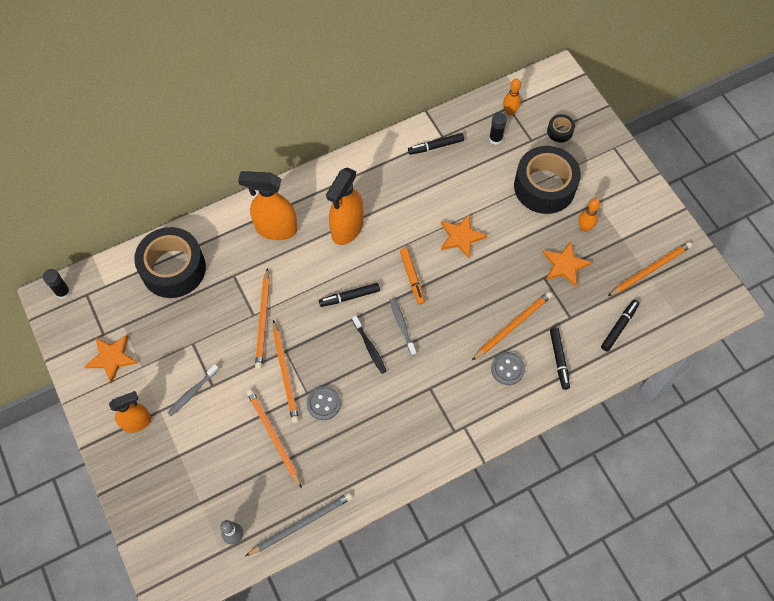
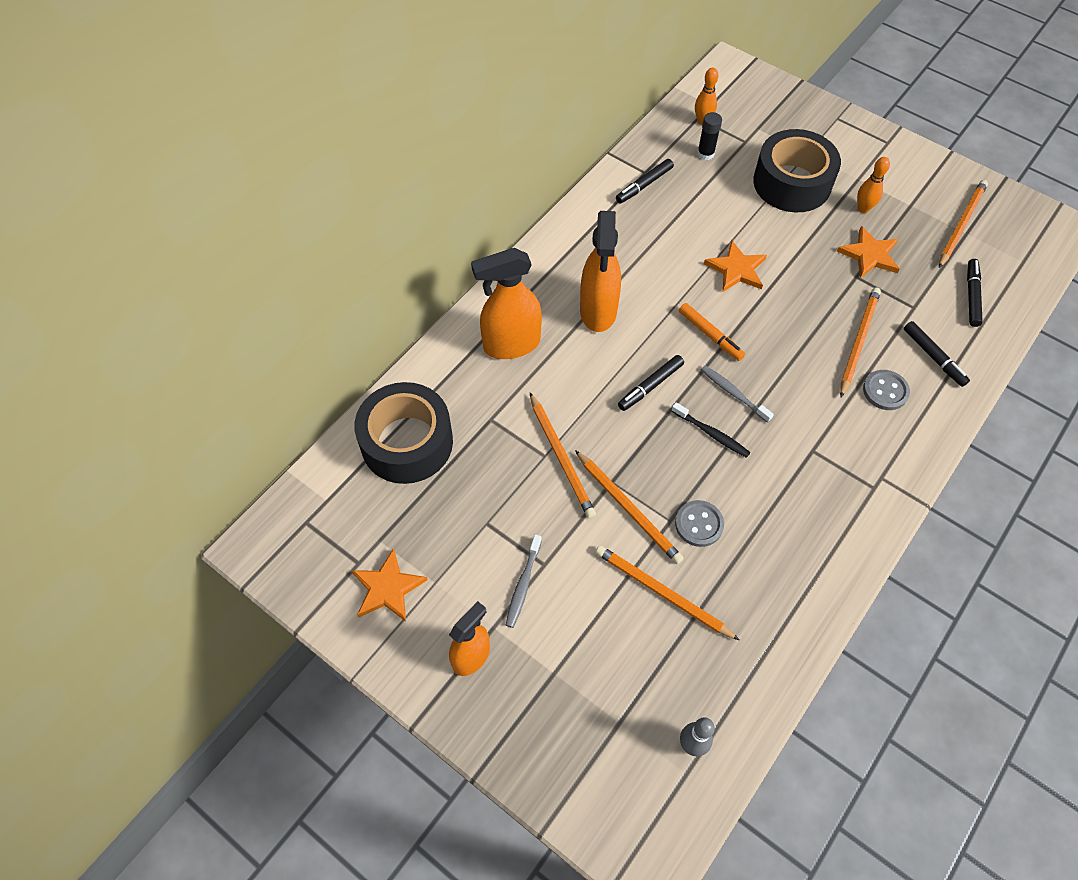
camera: 25 degrees left, 5 degrees down
(63, 292) = (271, 532): black glue stick -> none
(301, 524) = (766, 686): grey pencil -> none
(560, 131) = (769, 122): black tape -> none

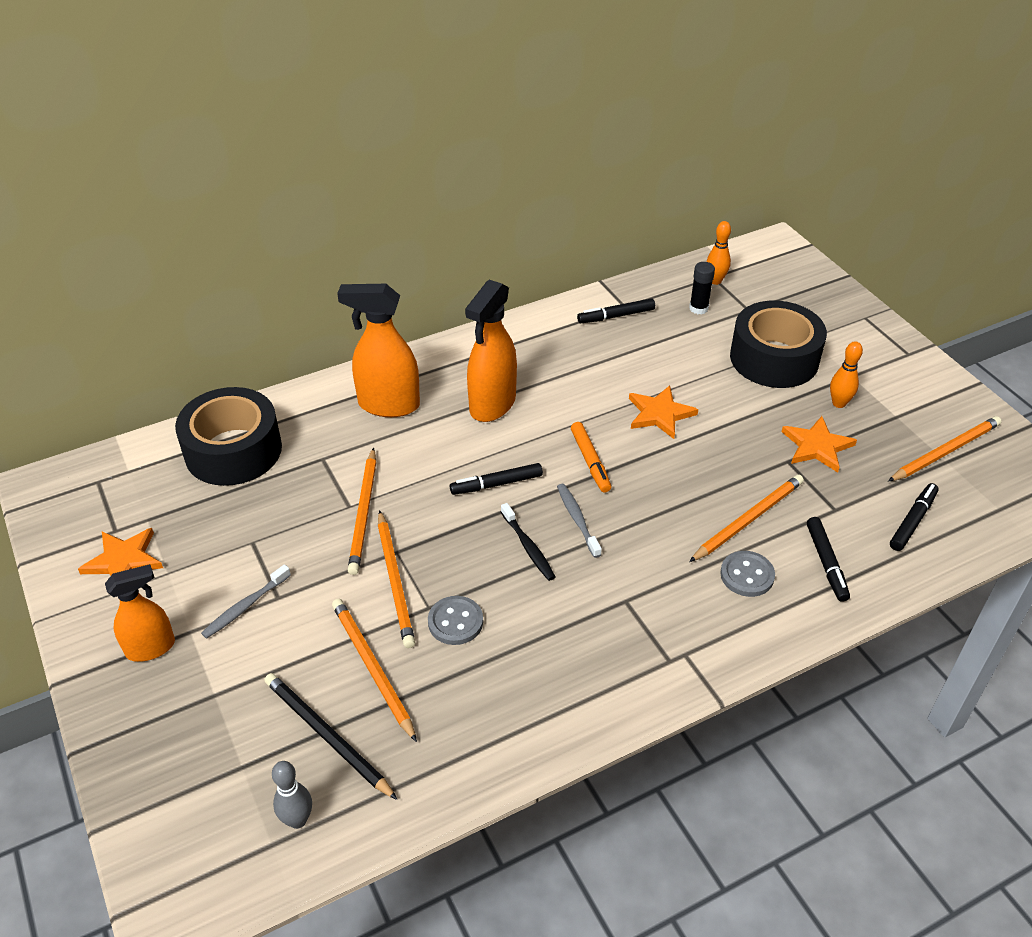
camera: 25 degrees right, 15 degrees down
(666, 666) = (327, 736): none -> black pencil

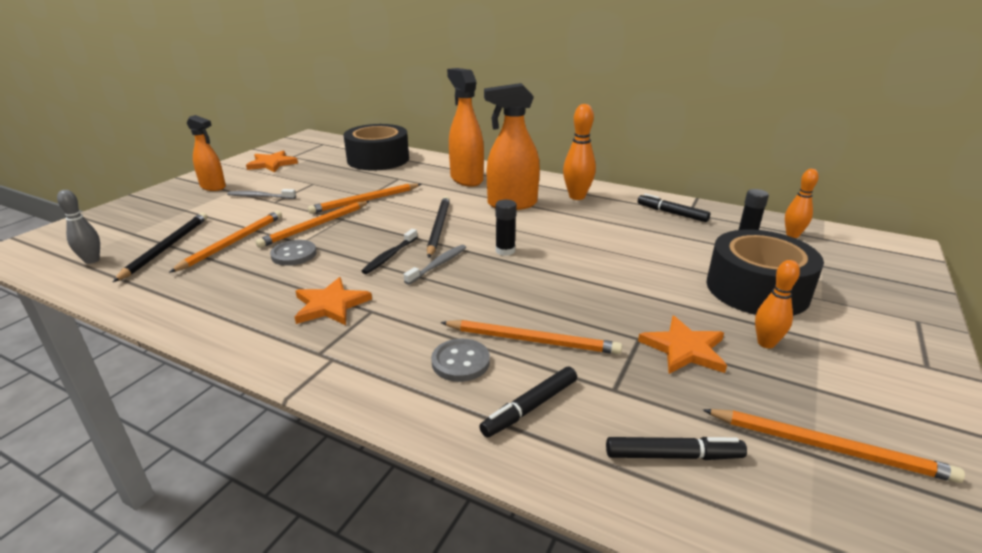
camera: 55 degrees right, 15 degrees down
(496, 484) = (438, 228): black marker -> black pencil
(521, 351) = (577, 197): none -> orange bowling pin
(590, 461) = (505, 251): orange marker -> black glue stick
(660, 414) = (598, 260): orange star -> orange star (330, 305)

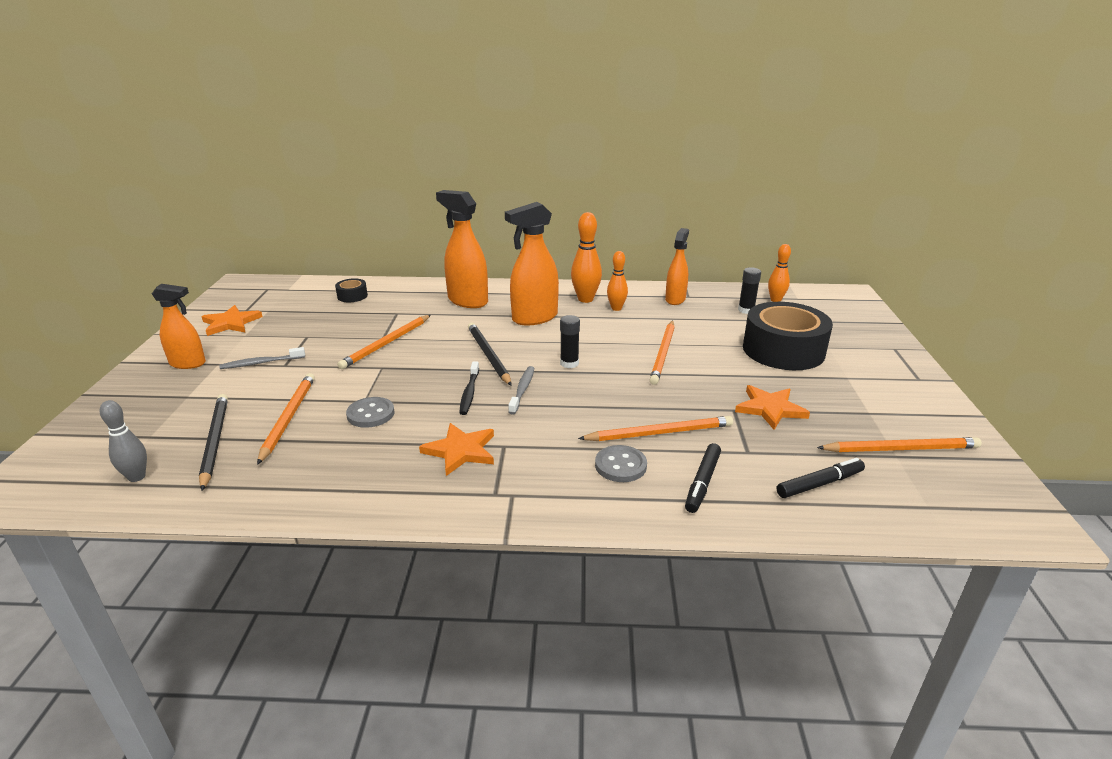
camera: 25 degrees left, 0 degrees up
(315, 226) = (361, 381): orange pencil -> orange pencil (663, 354)
(378, 159) = (352, 296): black tape -> black tape, size x0.43
(672, 213) = (675, 299): black marker -> orange spray bottle
(766, 343) = (818, 390): orange bowling pin -> orange bowling pin (616, 308)

